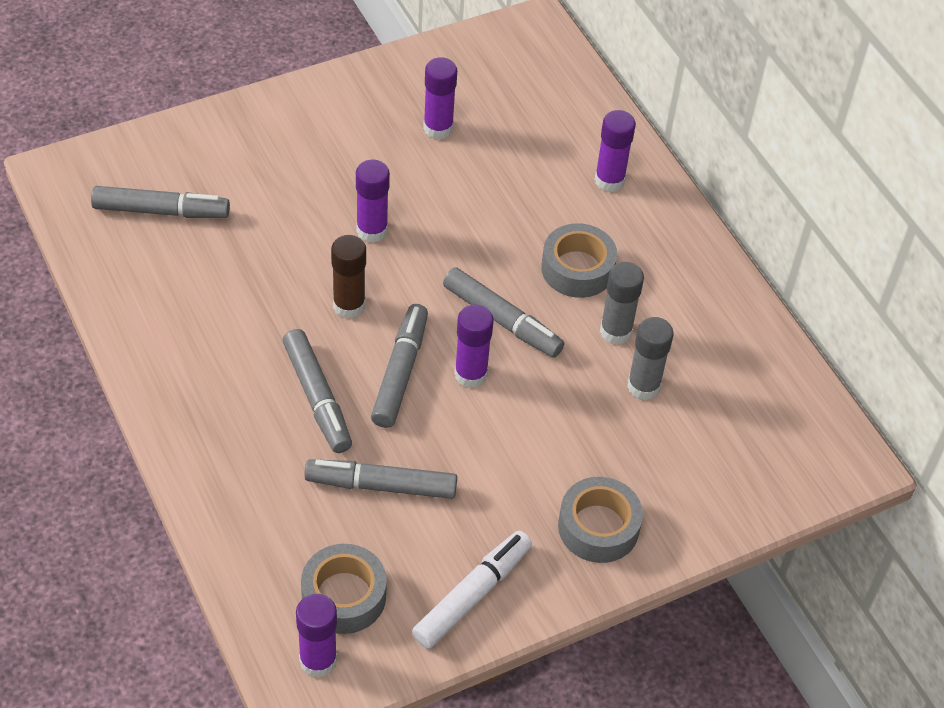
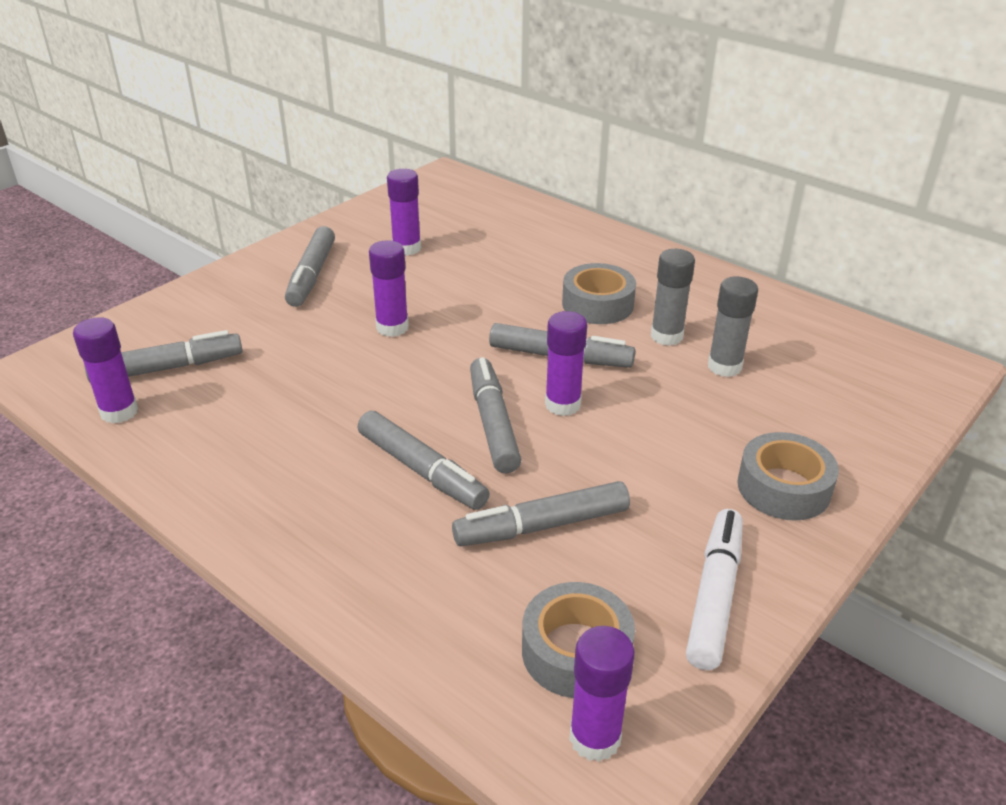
camera: 20 degrees left, 15 degrees down
(331, 136) = (311, 275): none -> grey marker
(349, 305) = (406, 387): brown glue stick -> none
(609, 180) = (577, 244): purple glue stick -> purple glue stick (119, 412)

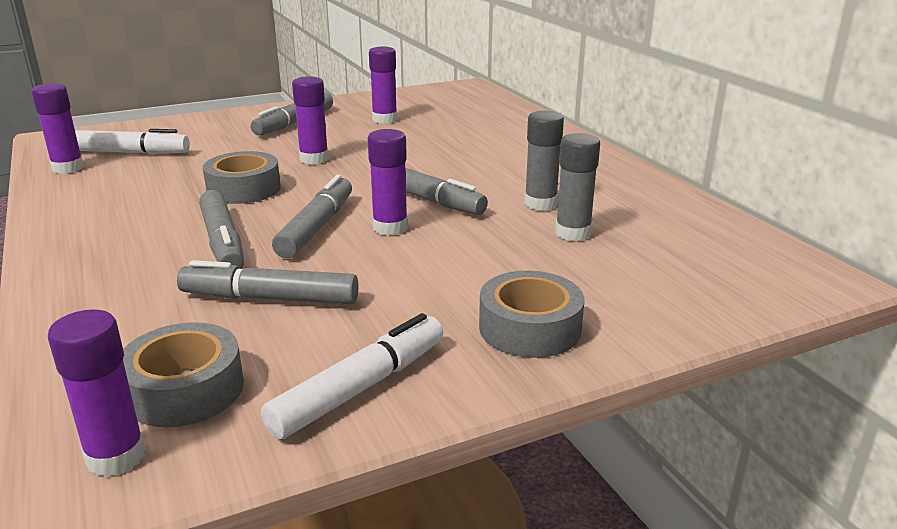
camera: 25 degrees right, 10 degrees down
(167, 368) = (129, 152): grey marker -> white marker
(597, 304) = (501, 174): grey tape -> grey tape (244, 189)

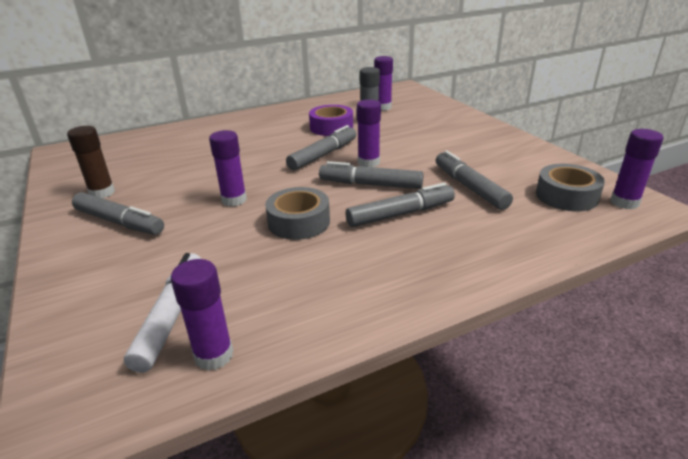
camera: 90 degrees left, 5 degrees up
(270, 298) = (469, 187): grey marker -> grey marker turned 150 degrees clockwise
(359, 111) = (102, 193): none -> brown glue stick
(360, 388) = (534, 158): white marker -> none
(384, 119) = (139, 179): purple glue stick -> purple glue stick (382, 107)
(530, 328) = (467, 130): grey tape -> none
(540, 204) = (331, 127): grey glue stick -> purple tape

